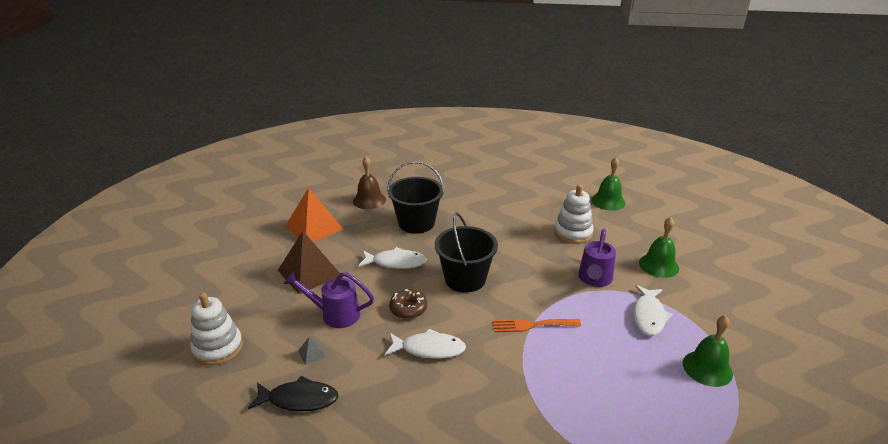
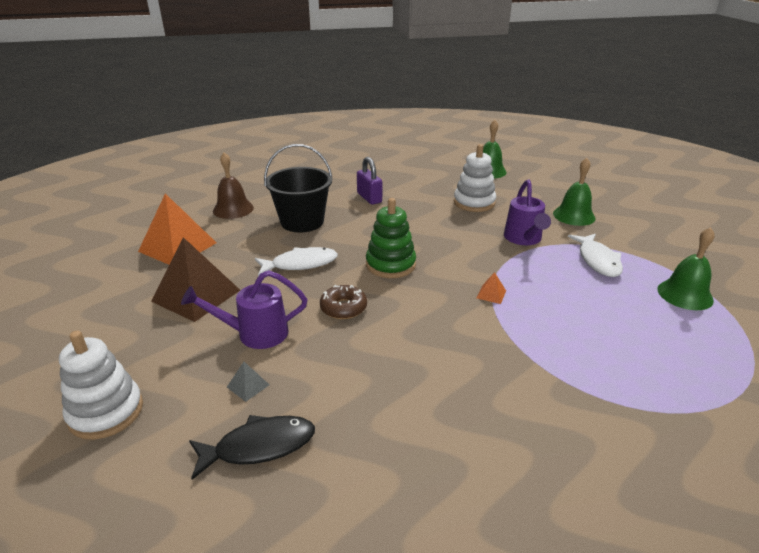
camera: 20 degrees left, 0 degrees up
(429, 349) = (394, 344): white fish -> none
(465, 279) = (390, 265): black bucket -> green stacking toy
(483, 210) = (369, 198): none -> purple padlock
(531, 325) = (491, 294): orange fork -> orange pyramid

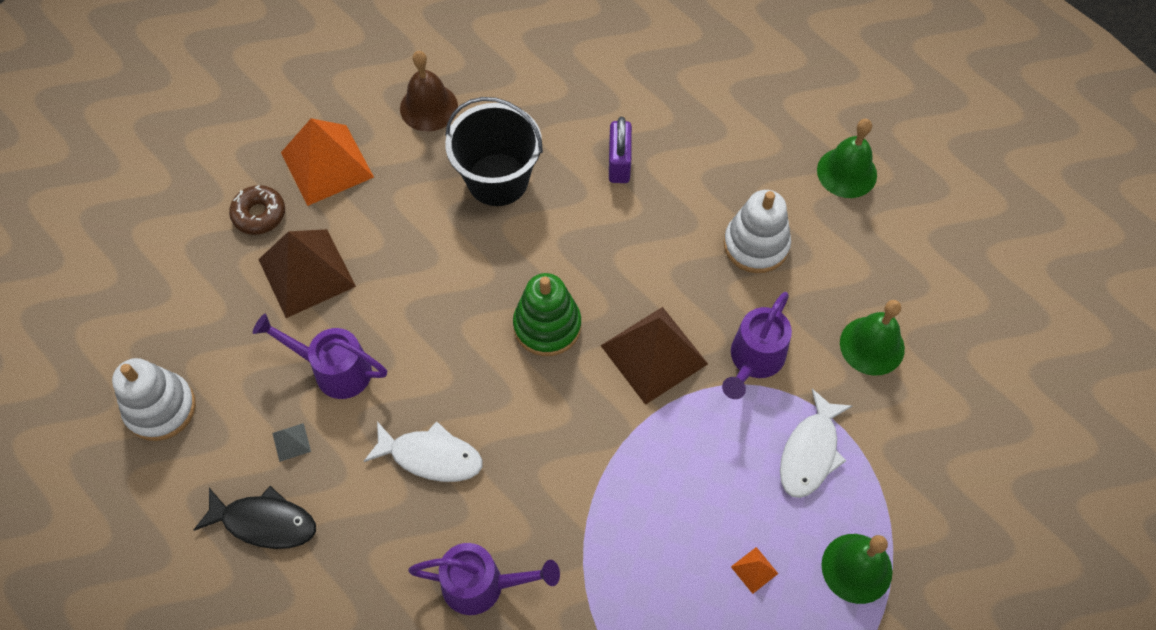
camera: 30 degrees right, 30 degrees up
(300, 264) = (445, 271): white fish -> white fish (431, 457)
(343, 308) = (445, 376): brown donut -> brown donut (259, 214)
(467, 254) = (654, 354): none -> brown pyramid
(478, 404) = (482, 585): none -> purple watering can
(491, 294) = (623, 441): orange pyramid -> orange pyramid (754, 570)

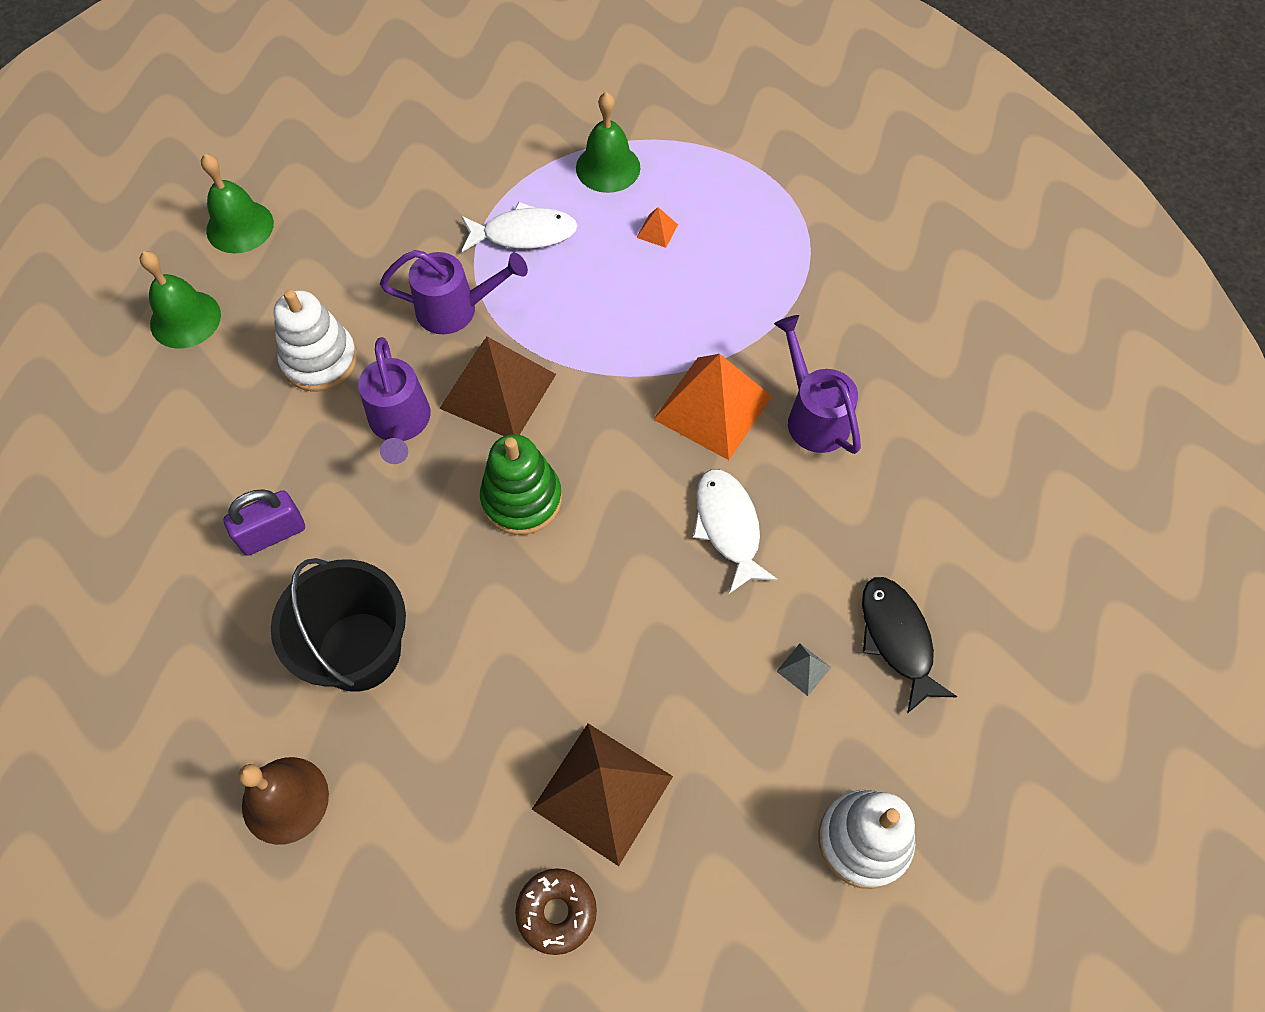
camera: 120 degrees left, 0 degrees up
(327, 165) = (438, 875): orange pyramid -> orange pyramid (713, 407)
(334, 370) = (699, 679): purple watering can -> purple watering can (400, 424)
(872, 345) = (386, 229): green bell -> green bell (240, 226)

